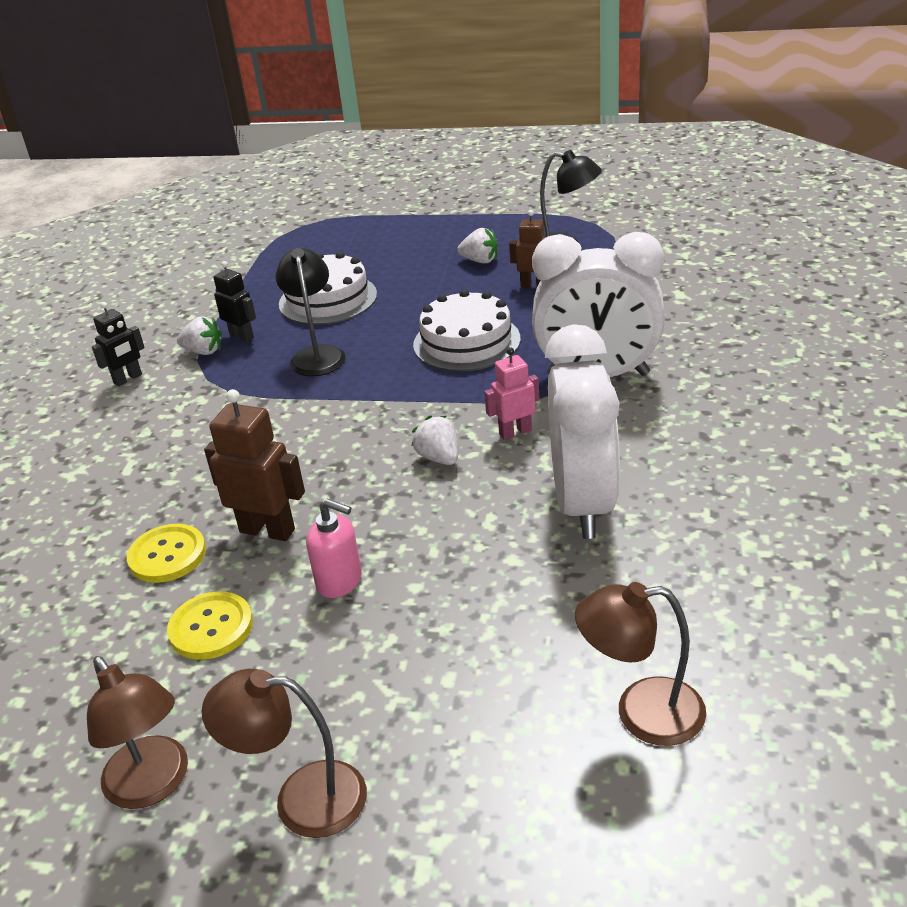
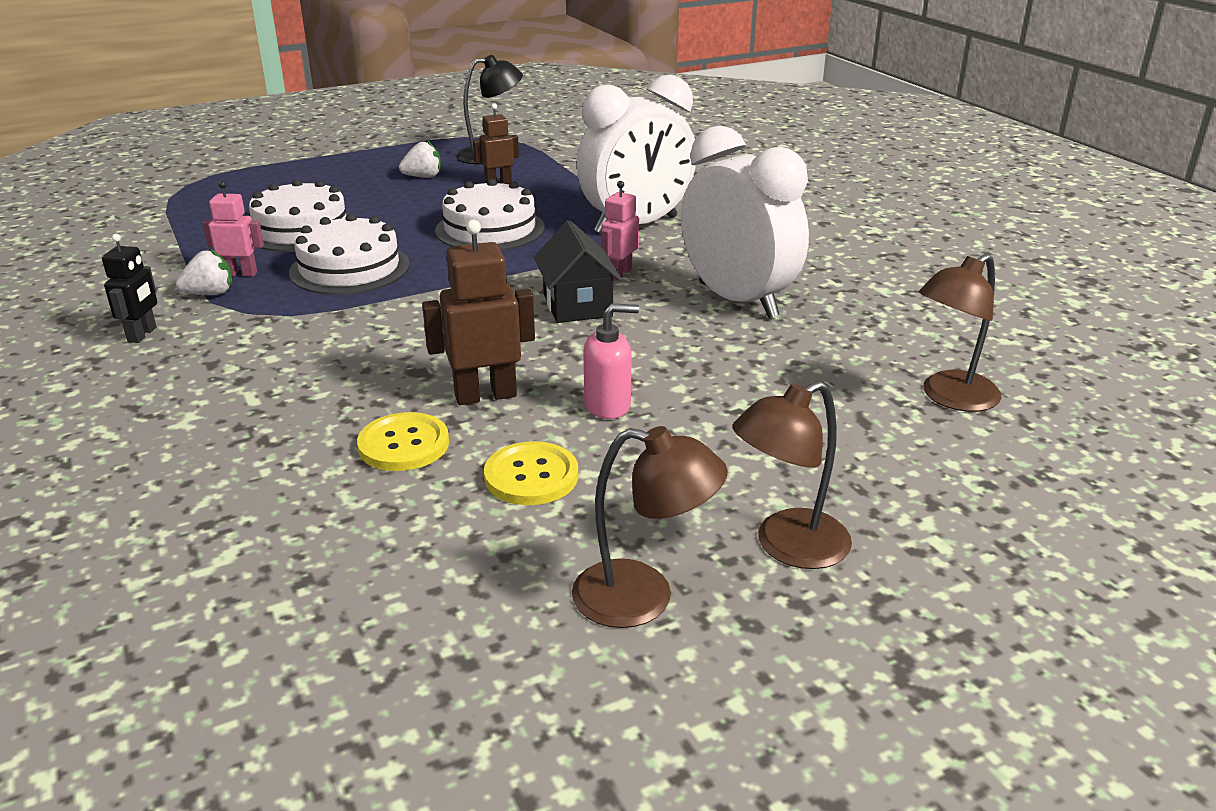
camera: 40 degrees left, 5 degrees down
(242, 336) = (240, 274): black robot -> pink robot
(317, 355) = (349, 268): black lamp -> white cake
(439, 458) = (577, 305): white strawberry -> black house

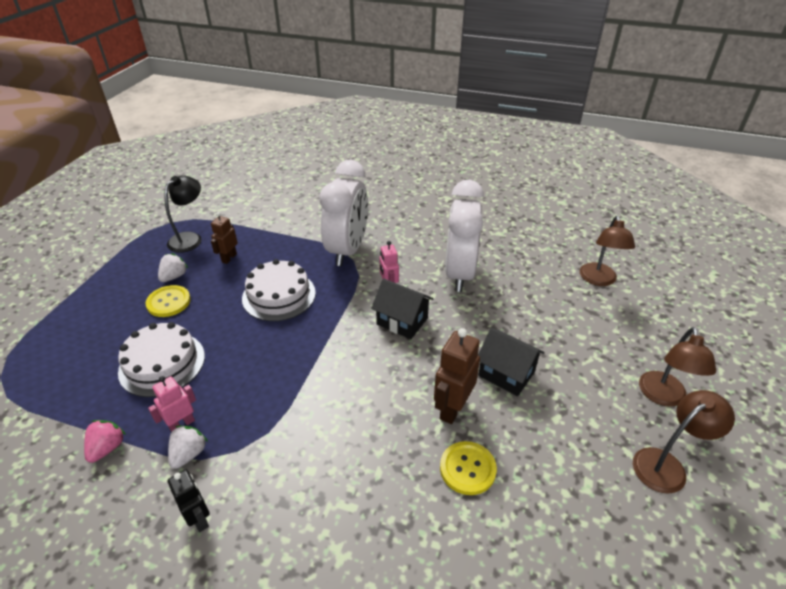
camera: 45 degrees left, 10 degrees up
(169, 259) = (107, 448): none -> pink strawberry
(349, 268) = (246, 374): white cake -> none
(531, 476) = (542, 439): yellow button -> yellow button (168, 302)
(608, 405) = (506, 374): pink soap dispenser -> black house
(737, 300) = (459, 274): white clock -> white clock turned 90 degrees counterclockwise

